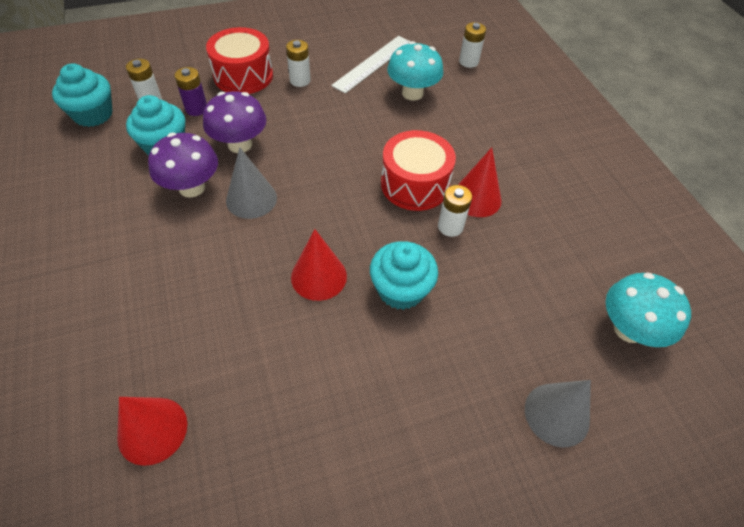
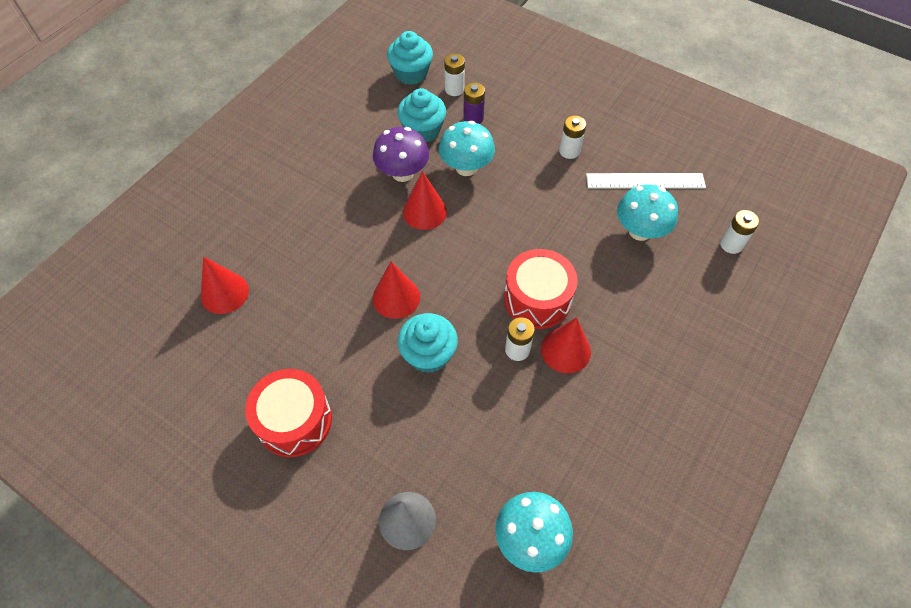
camera: 55 degrees right, 5 degrees up
(240, 144) = (466, 167): purple mushroom -> turquoise mushroom
(243, 76) = (535, 116): red drum -> red drum (294, 420)
(251, 199) = (424, 211): grey cone -> red cone

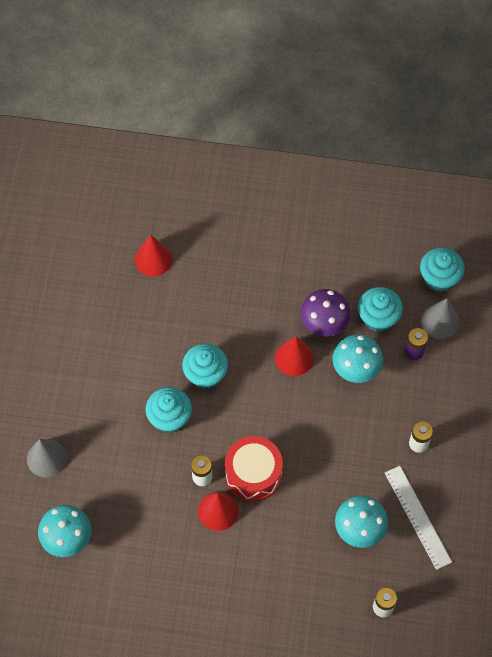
camera: 65 degrees right, 5 degrees up
(294, 420) = (81, 356): red drum -> none
(396, 297) = (205, 374): red cone -> turquoise cupcake
(454, 89) = (440, 321): white battery -> grey cone

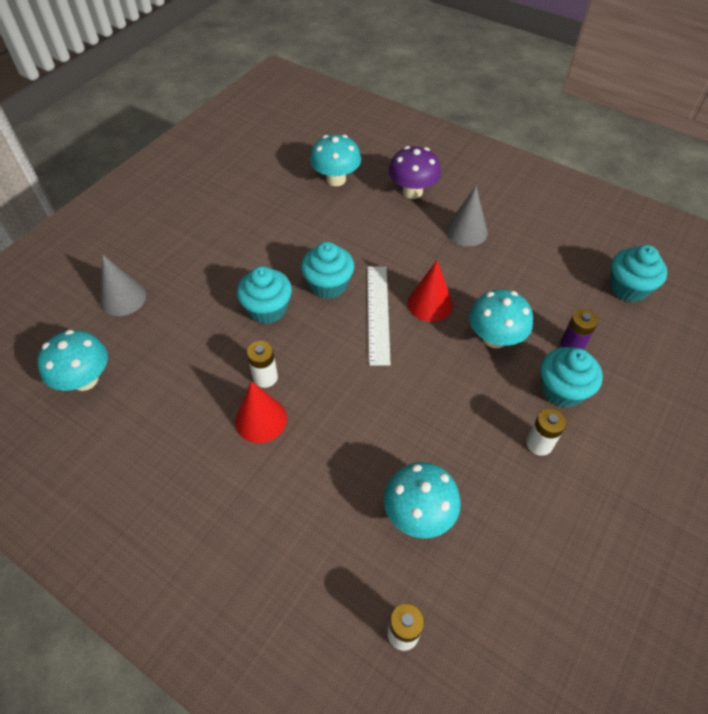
camera: 25 degrees right, 10 degrees down
(153, 259) = (336, 179): red cone -> turquoise mushroom
(253, 474) = (323, 397): red drum -> none
(324, 324) = (478, 285): purple mushroom -> purple mushroom (412, 191)
(378, 318) = (542, 300): turquoise cupcake -> turquoise cupcake (562, 390)
(417, 517) = (503, 532): white ruler -> white ruler (378, 313)
(440, 321) = (614, 328): grey cone -> grey cone (466, 231)

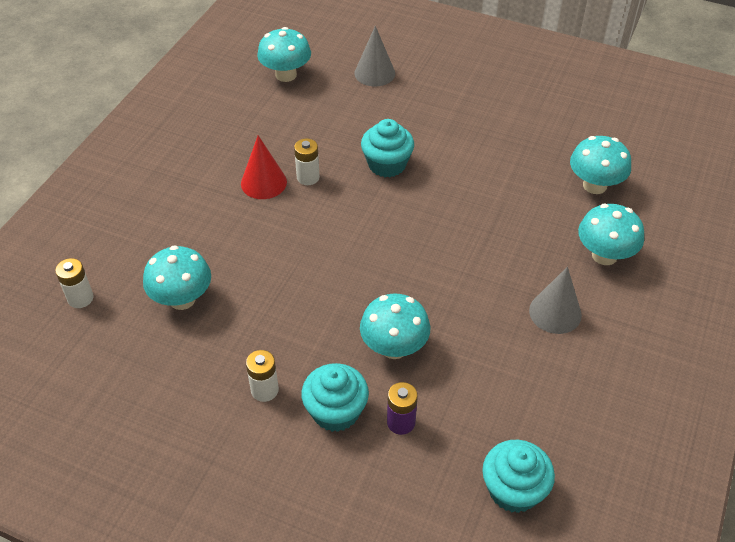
camera: 80 degrees right, 5 degrees down
(328, 285) = (431, 202): turquoise cupcake -> none
(378, 313) = (403, 246): white ruler -> none
(412, 191) = (604, 255): purple mushroom -> turquoise mushroom
(430, 303) = (428, 287): red cone -> none

